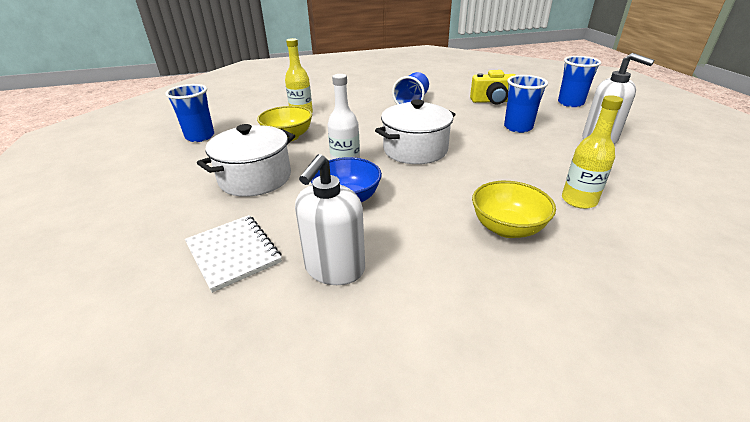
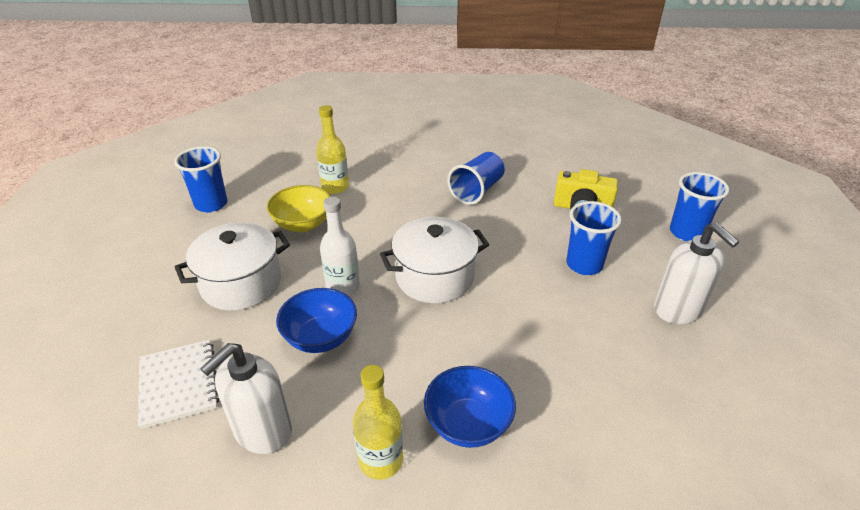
camera: 15 degrees right, 5 degrees up
(507, 228) = (468, 424): yellow bowl -> blue bowl
(579, 200) = (578, 404): yellow bottle -> yellow bottle (381, 460)

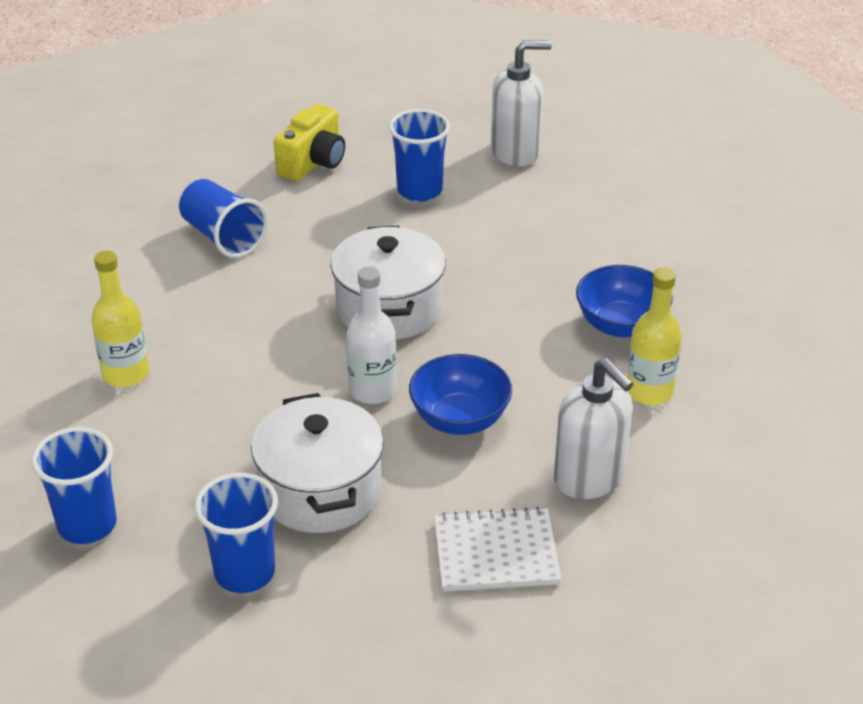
camera: 75 degrees left, 0 degrees up
(303, 224) = (208, 418): yellow bowl -> none
(686, 232) = (399, 105): blue cup -> blue cup (244, 572)

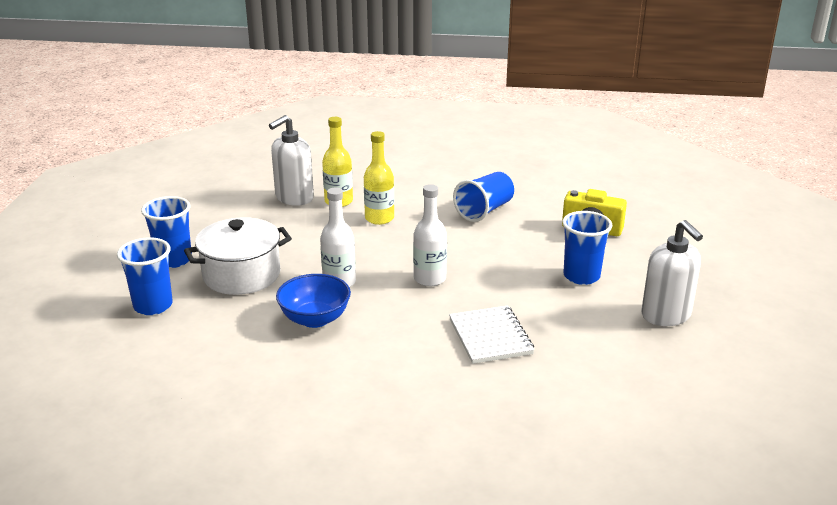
camera: 80 degrees right, 10 degrees down
(87, 525) = (213, 211): blue cup -> blue cup (153, 306)
(389, 308) = (429, 279): white pot -> white bottle
(496, 553) = (184, 345): white notebook -> white notebook (490, 337)
(589, 478) = (258, 380): white soap dispenser -> white soap dispenser (294, 198)
(620, 325) = (444, 386): blue bowl -> none
(649, 391) = (361, 405): yellow bottle -> yellow bottle (379, 218)

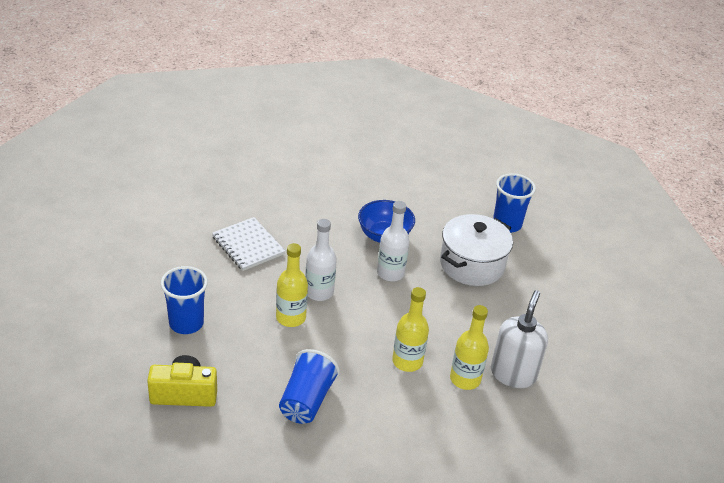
camera: 155 degrees right, 10 degrees up
(174, 260) = (539, 269): blue cup -> none
(471, 264) = (291, 318): none -> yellow bottle
(666, 315) = (109, 293): white soap dispenser -> none

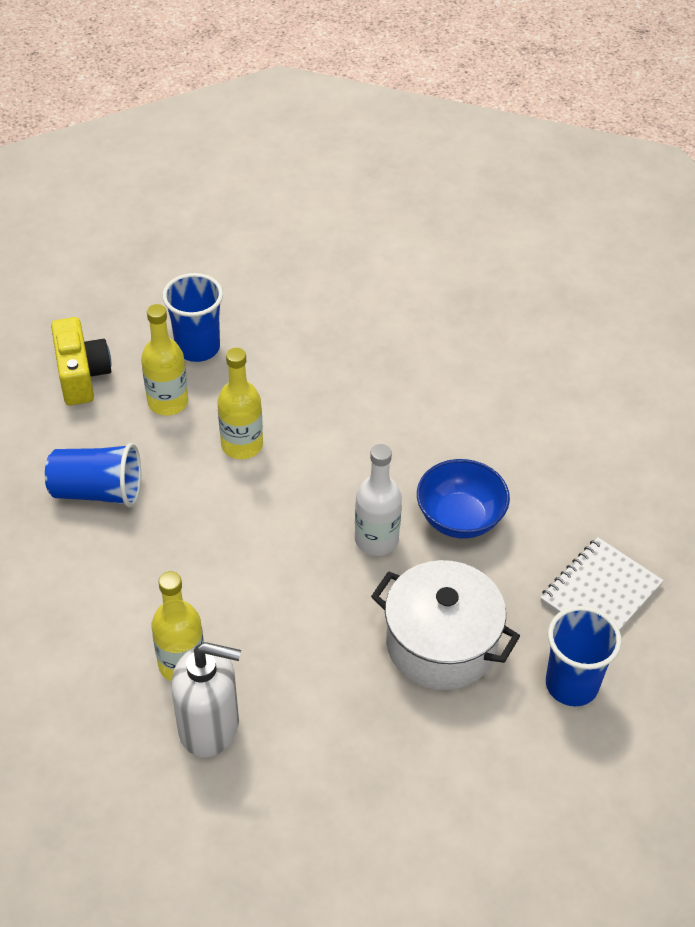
camera: 80 degrees right, 10 degrees up
(248, 245) = (368, 370): white notebook -> white notebook (600, 593)
(319, 292) = (303, 465): white bottle -> none
(407, 361) = (197, 589): yellow bottle -> yellow bottle (168, 402)

